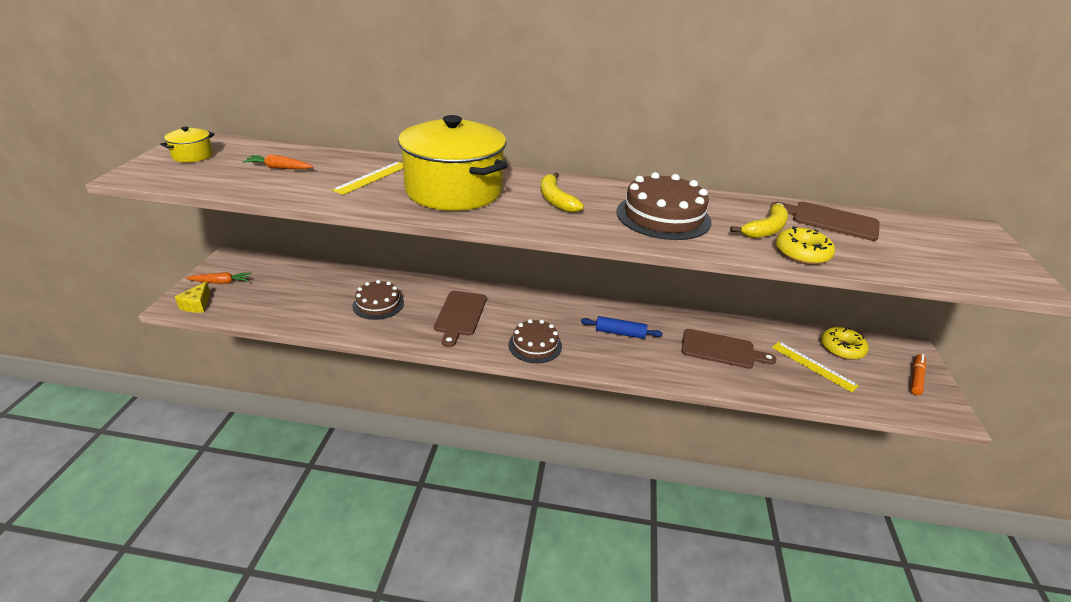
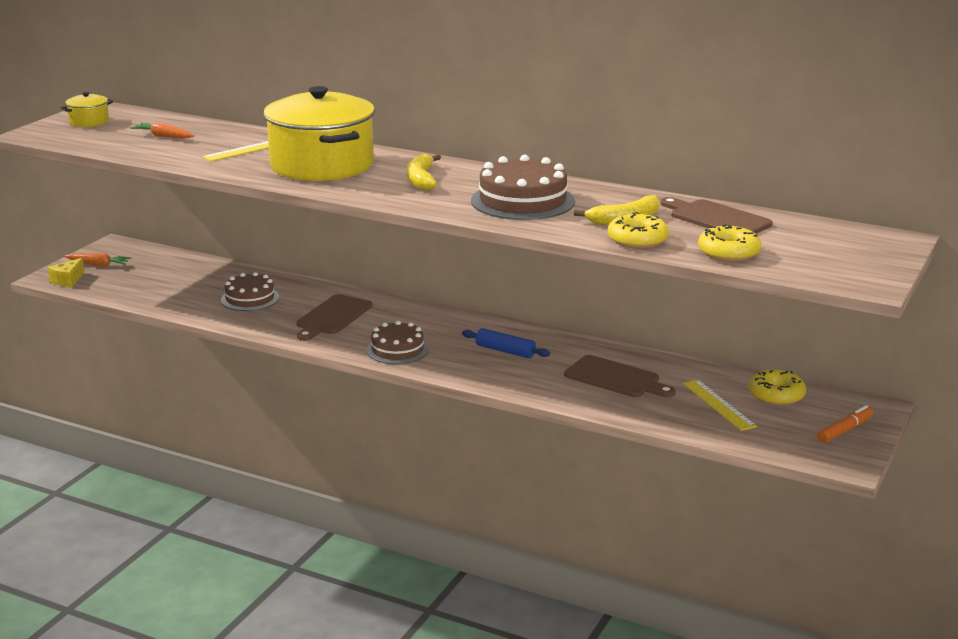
camera: 20 degrees right, 10 degrees down
(886, 260) = (728, 253): none -> yellow donut

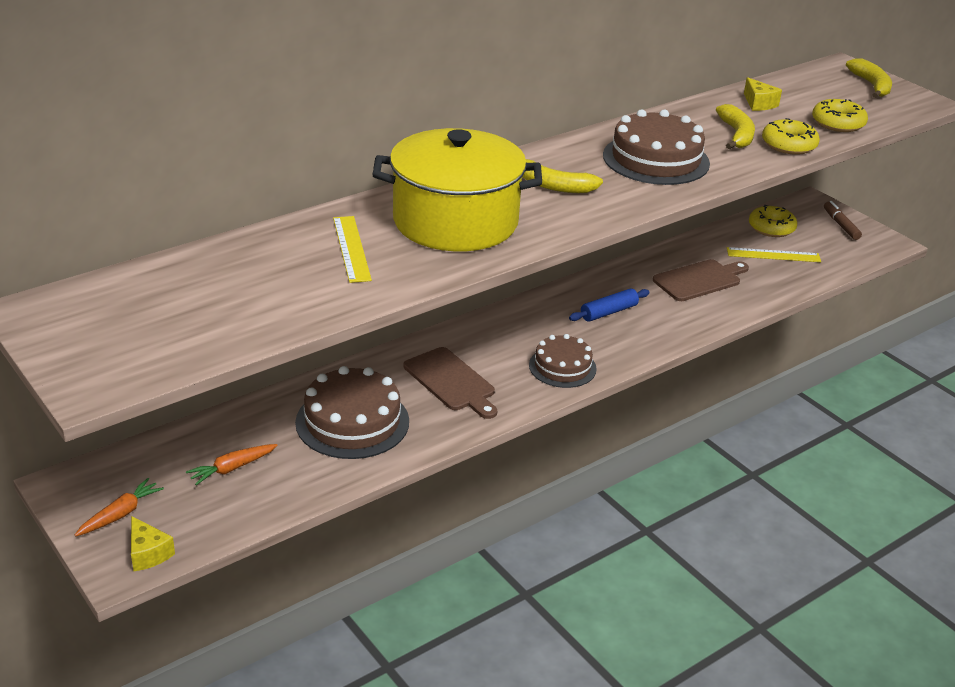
camera: 65 degrees left, 10 degrees up
(89, 122) = (90, 329): yellow pot -> none
(164, 136) = (232, 289): orange carrot -> orange carrot (232, 468)
(250, 298) = (352, 422): brown cake -> brown cake, size x1.56
(716, 218) = (758, 103): brown cutting board -> yellow cheese
(844, 430) = (840, 225): orange marker -> brown marker
(865, 256) = (871, 85): none -> yellow banana

